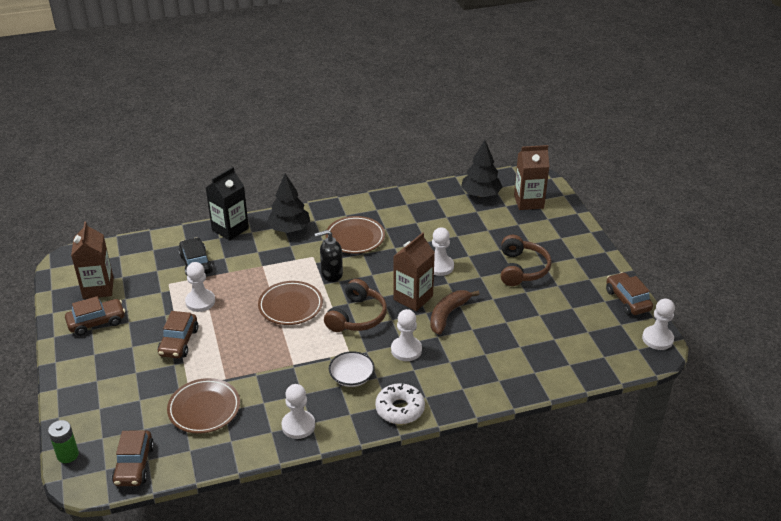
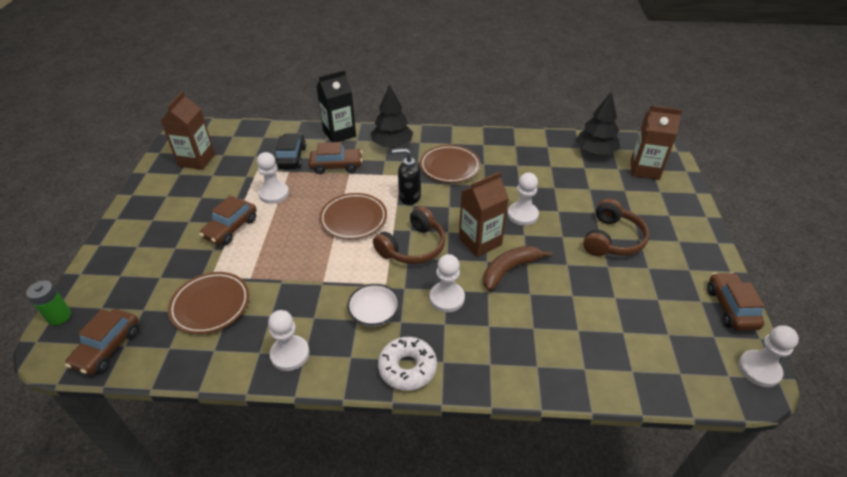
camera: 20 degrees right, 5 degrees up
(97, 322) = (174, 190): brown car -> brown car (336, 166)

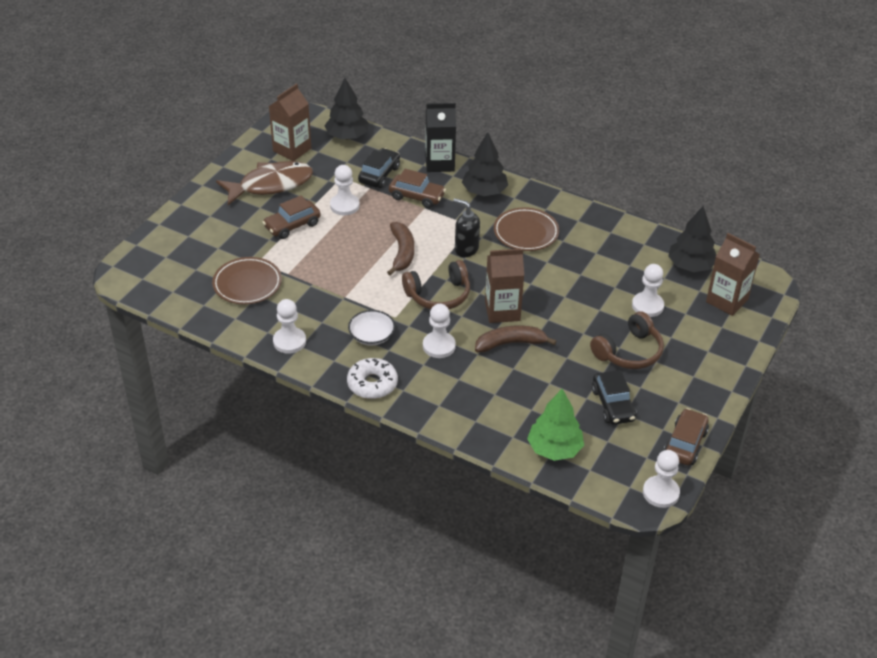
camera: 25 degrees right, 0 degrees up
(59, 316) = (134, 253): green battery -> none
(108, 348) = (160, 289): brown car -> none
(190, 197) = (271, 185): none -> brown fish
(244, 135) = (347, 136): none -> black tree
(353, 219) = (402, 253): brown plate -> brown banana
(522, 215) = (561, 301): white pawn -> white pawn (647, 306)
(632, 364) = (554, 449): none -> green tree
(642, 294) = (613, 405): none -> black car

